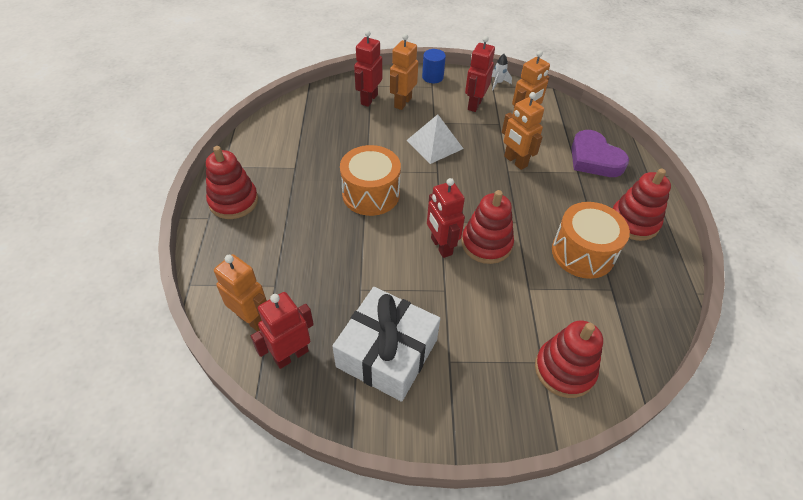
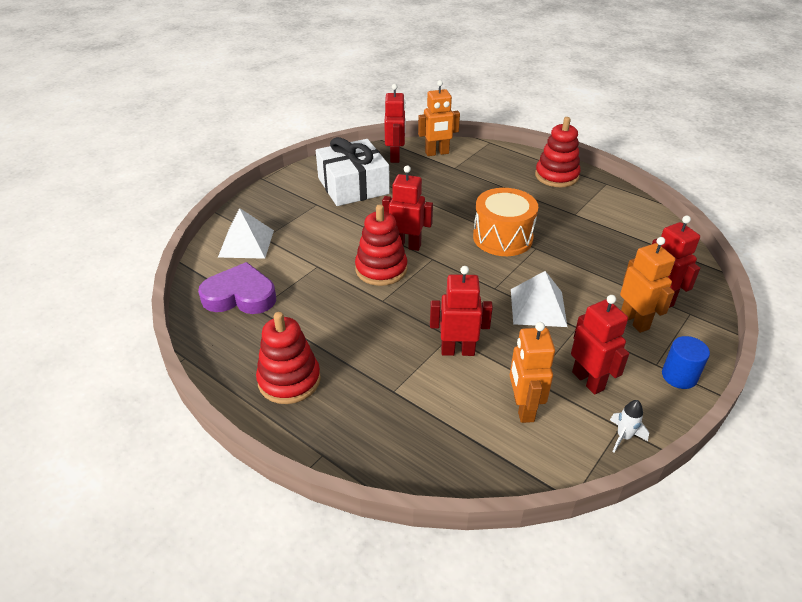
camera: 130 degrees right, 10 degrees down
(515, 161) = (457, 351): orange robot -> red robot
(564, 370) = (246, 243): red stacking toy -> white pyramid
(582, 253) = (306, 317): orange drum -> none
(594, 159) = (396, 423): purple heart -> purple heart (240, 296)

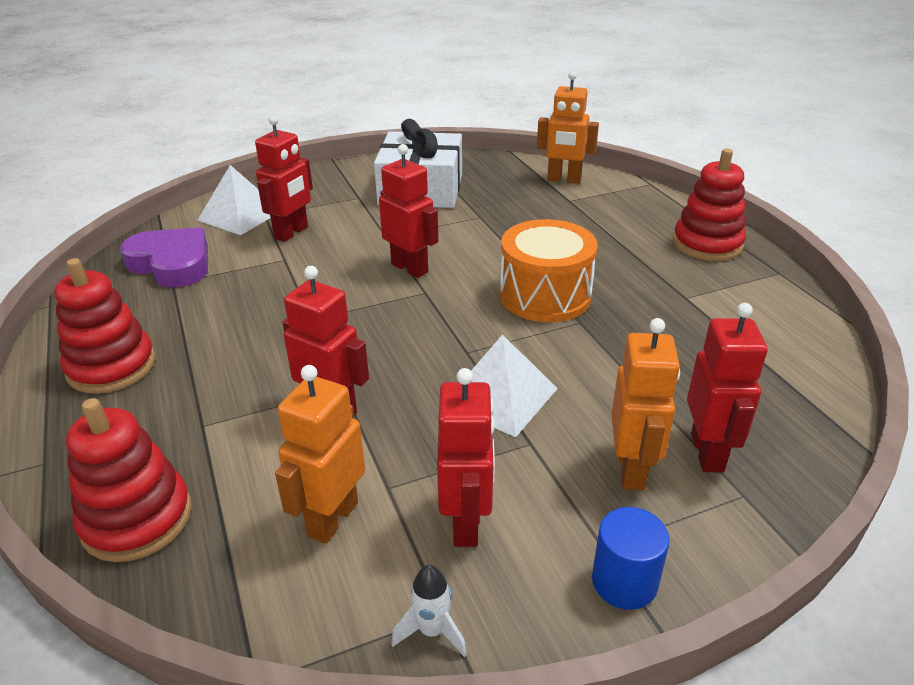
camera: 30 degrees right, 5 degrees down
(381, 269) = (350, 284): red stacking toy -> red stacking toy (137, 519)
(395, 157) = (506, 172): red robot -> red robot (292, 233)

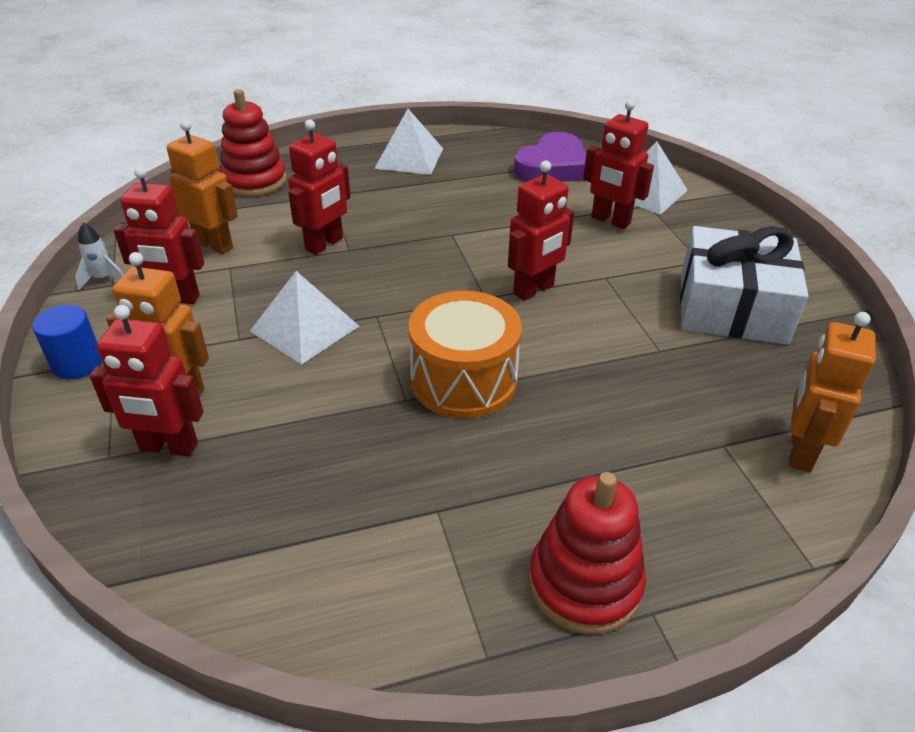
camera: 95 degrees right, 5 degrees up
(111, 367) = (409, 158): red stacking toy -> white pyramid

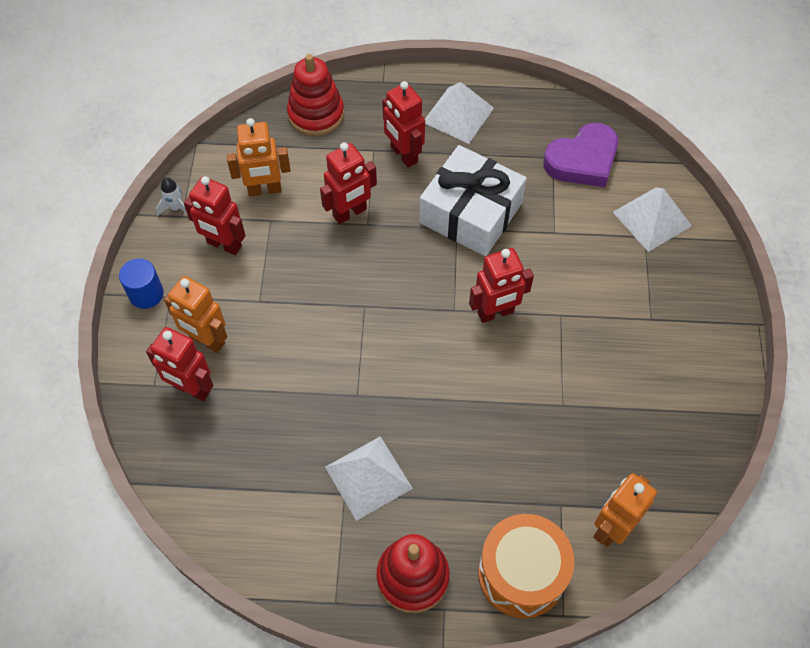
camera: 20 degrees right, 20 degrees up
(214, 245) = (264, 190): orange robot -> orange robot turned 120 degrees clockwise
(304, 328) = (308, 304): white pyramid -> white pyramid (368, 477)
(463, 380) = (404, 390): orange drum -> orange drum (521, 573)
(610, 221) = (599, 248): red robot -> red robot (403, 155)
(732, 307) = (646, 378): white gift -> white gift (470, 213)

